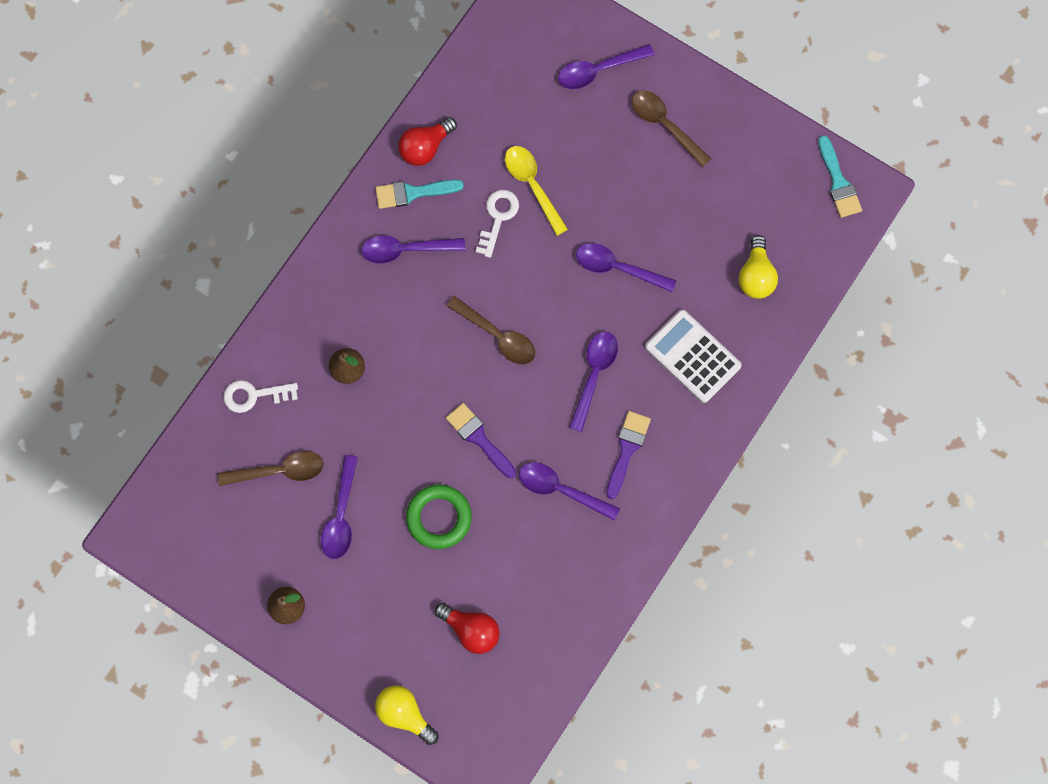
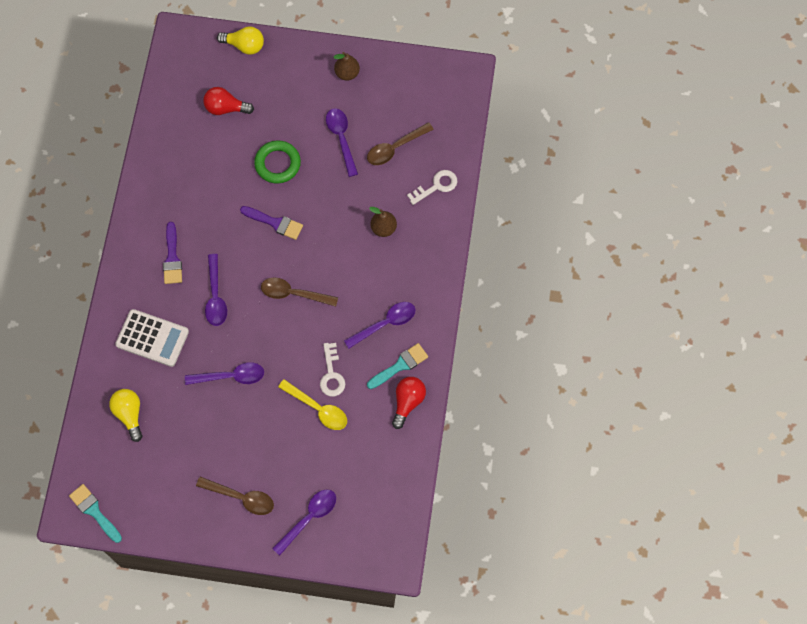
camera: 155 degrees right, 5 degrees down
(561, 490) = (205, 214): purple spoon -> none

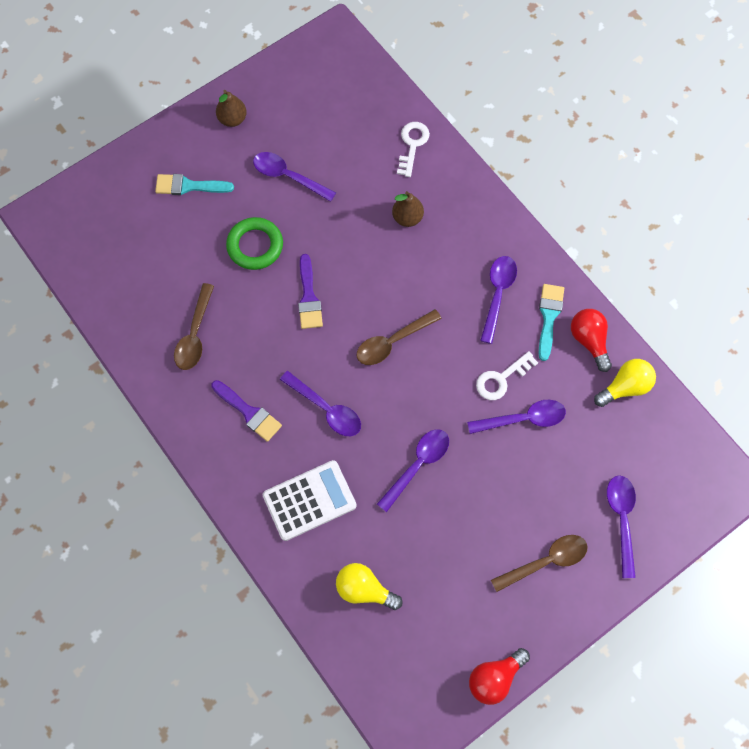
camera: 45 degrees left, 0 degrees up
(94, 511) = (430, 711): turquoise brush -> turquoise brush (188, 186)
(225, 108) = (154, 240): red light bulb -> red light bulb (494, 678)
(244, 46) = (113, 173): yellow light bulb -> yellow light bulb (625, 387)
(275, 223) = (309, 297): purple brush -> purple brush turned 105 degrees clockwise
(318, 408) = (523, 419): yellow spoon -> purple spoon
(331, 374) = (501, 379): white key -> white key turned 105 degrees clockwise
(395, 148) = (343, 144): brown spoon -> brown spoon (195, 334)

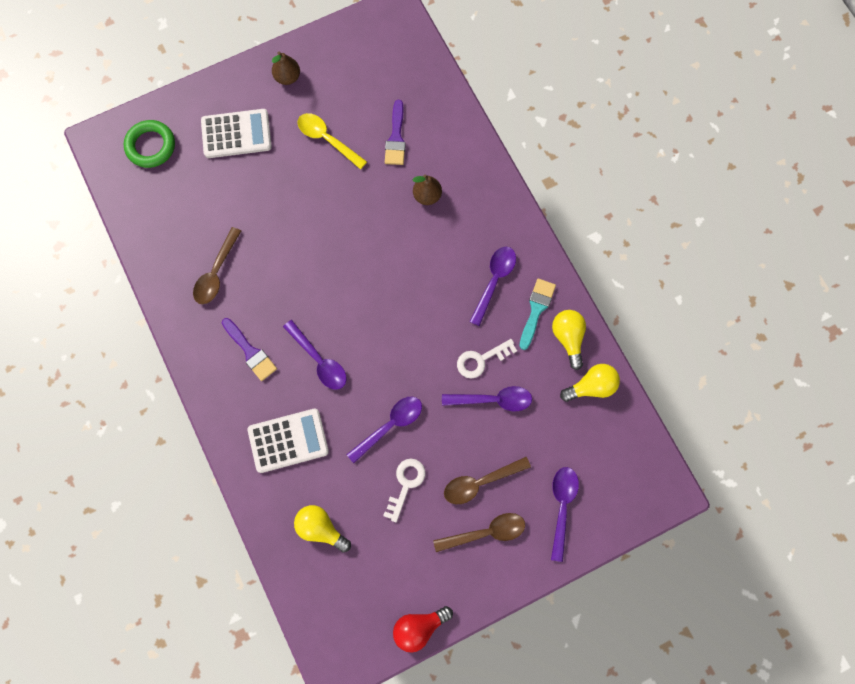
camera: 10 degrees right, 5 degrees up
(188, 186) = (236, 134): turquoise brush -> white calculator
(255, 246) = (285, 199): green ring -> green ring (151, 146)
(288, 176) = (327, 139): purple spoon -> yellow spoon
(309, 297) = (324, 255): purple brush -> purple brush (396, 138)
(392, 342) = (390, 309): brown spoon -> brown spoon (480, 482)
(412, 145) = (445, 128): white key -> white key (405, 484)
(589, 341) = (568, 338): red light bulb -> yellow light bulb

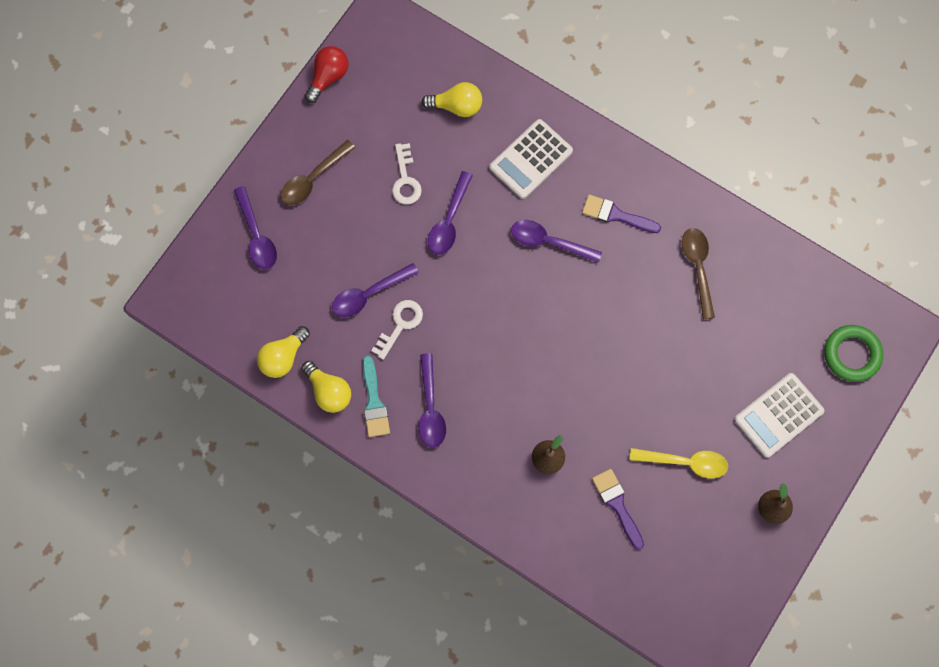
camera: 150 degrees right, 0 degrees up
(480, 482) = (340, 217): brown spoon -> none

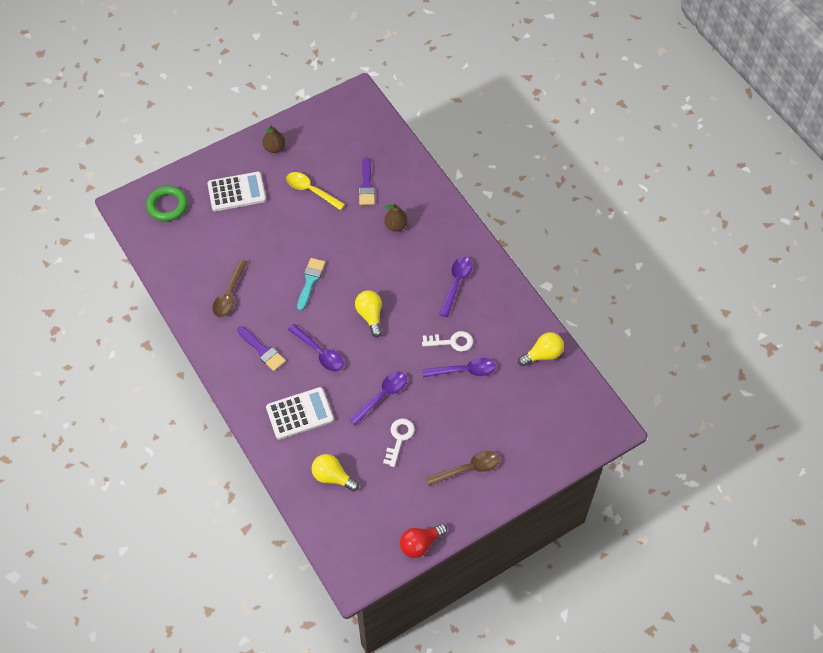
camera: 155 degrees left, 15 degrees down
(257, 235) = (528, 445): purple spoon -> none
(329, 391) = (520, 321): yellow light bulb -> yellow light bulb (370, 316)
(374, 402) = (492, 302): turquoise brush -> turquoise brush (310, 281)
(400, 325) = (451, 342): white key -> white key turned 150 degrees counterclockwise

